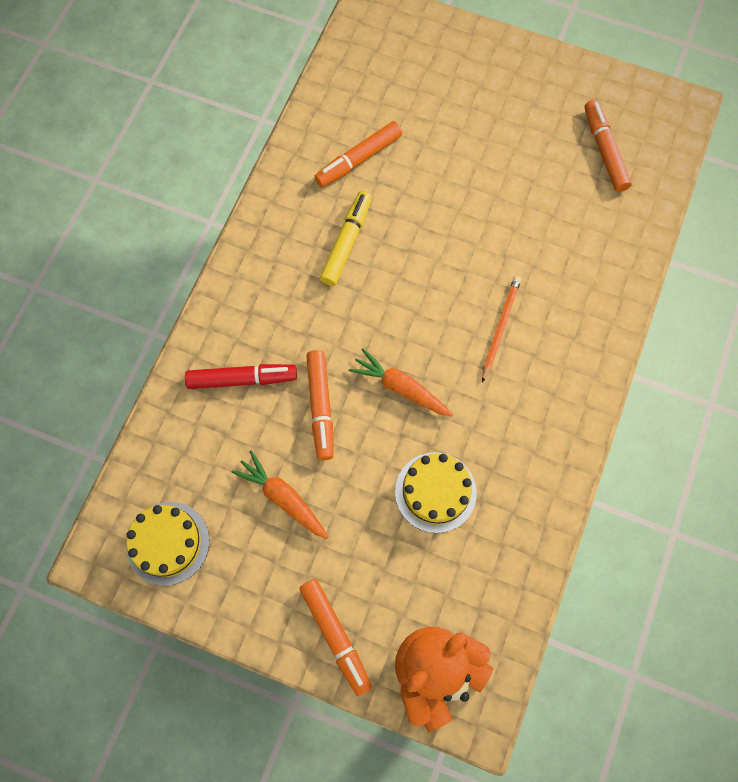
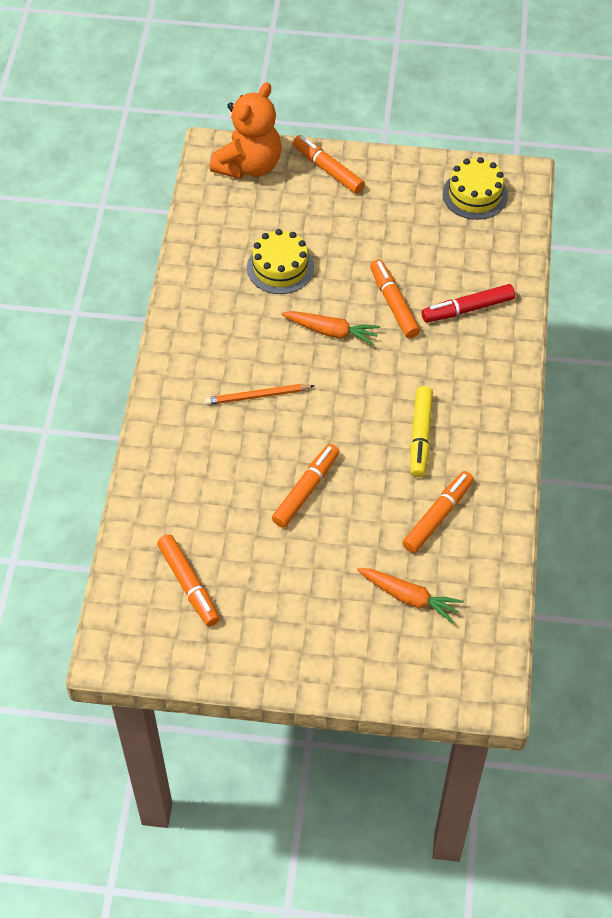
camera: 165 degrees right, 15 degrees down
(283, 498) = (399, 239): orange carrot -> orange carrot (409, 597)
(475, 214) = (306, 490): none -> orange marker
(500, 327) = (257, 396): orange pencil -> orange pencil turned 75 degrees clockwise

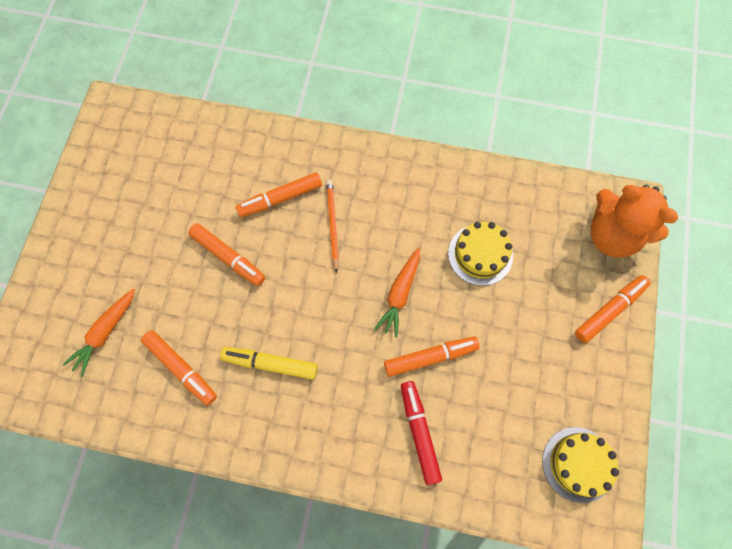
camera: 95 degrees right, 15 degrees up
(188, 584) = (155, 162): orange marker -> orange marker (280, 198)

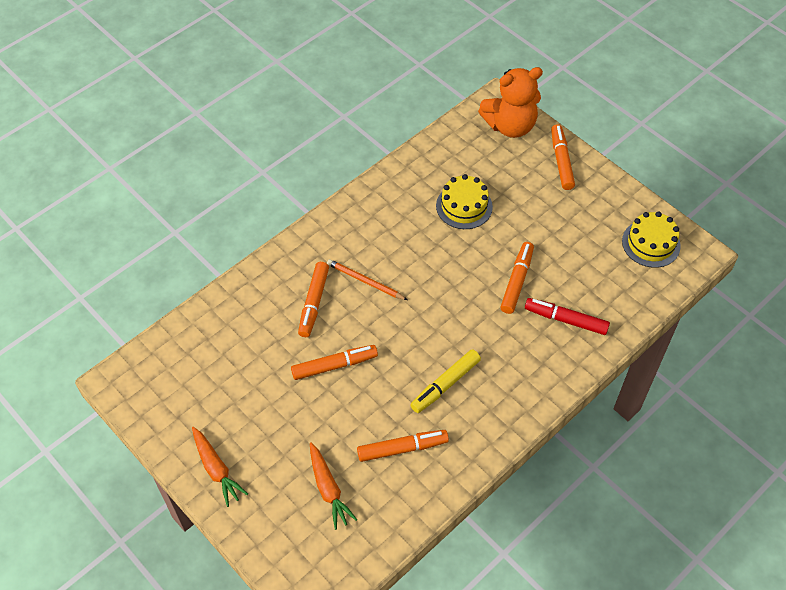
camera: 55 degrees left, 15 degrees down
(400, 294) = (455, 271): orange carrot -> orange carrot (216, 469)

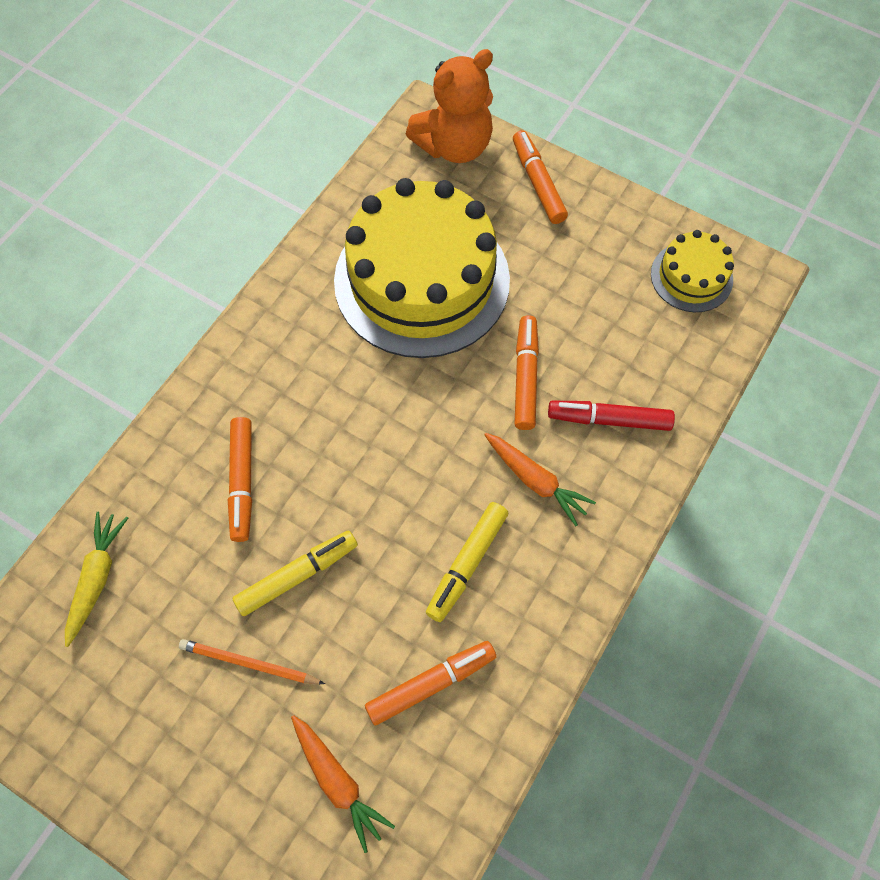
camera: 15 degrees left, 10 degrees up
(209, 337) = (97, 578): none -> yellow carrot
(216, 469) = (158, 796): orange carrot -> orange carrot (535, 480)
(334, 365) = (297, 575): orange marker -> yellow marker
(365, 281) = (309, 429): orange pencil -> orange pencil (249, 663)
(464, 206) = (422, 280): yellow cake -> yellow cake, size x2.14

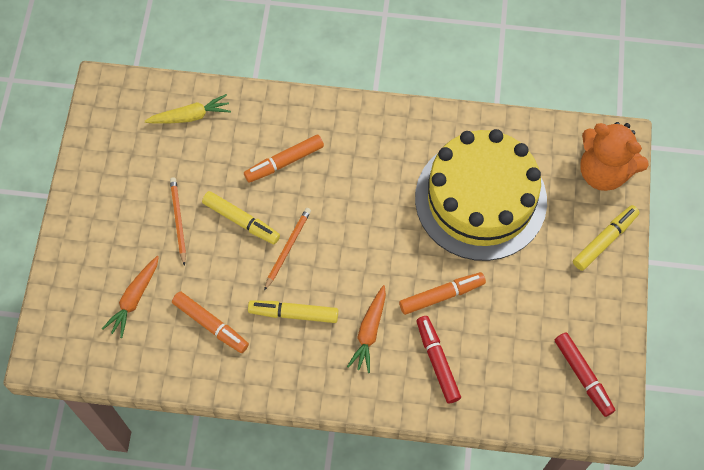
camera: 65 degrees right, 0 degrees up
(369, 531) = (288, 248): none -> orange pencil
(538, 183) = (604, 240): orange marker -> yellow marker
(691, 277) = (583, 376): yellow cake -> red marker

